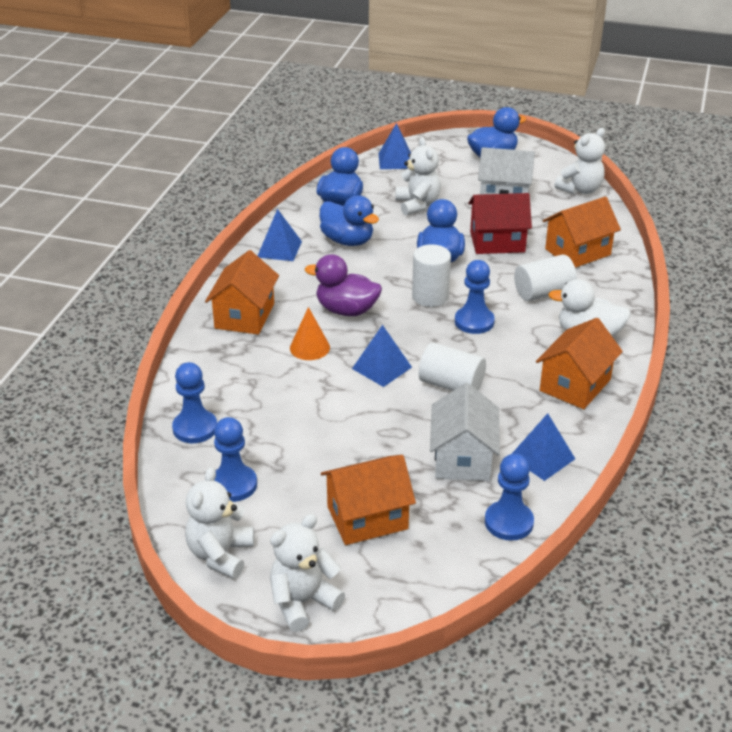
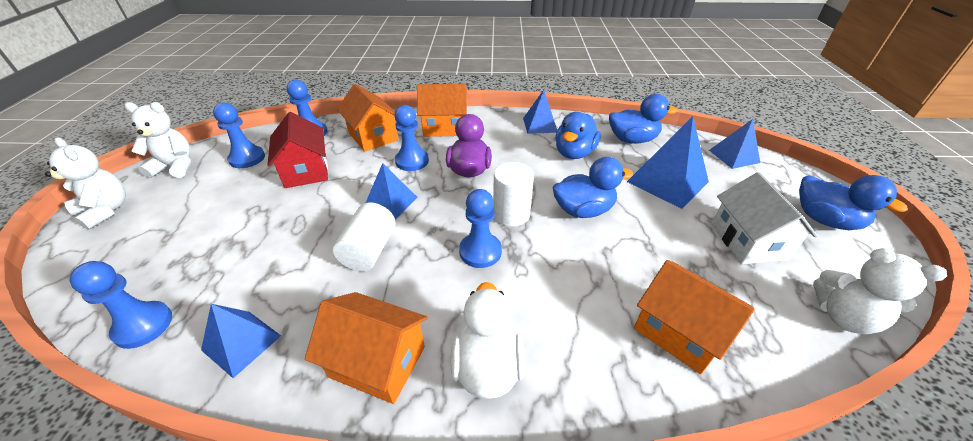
camera: 75 degrees right, 5 degrees up
(309, 347) = (412, 161): orange cone -> blue pawn
(367, 518) = (188, 227): orange house -> orange house (373, 136)
(417, 205) = (667, 181): white teddy bear -> blue pyramid
(463, 458) = (253, 275): white house -> none
(497, 242) = (644, 249): red house -> red house (306, 170)
(543, 292) = (563, 305): white cylinder -> none

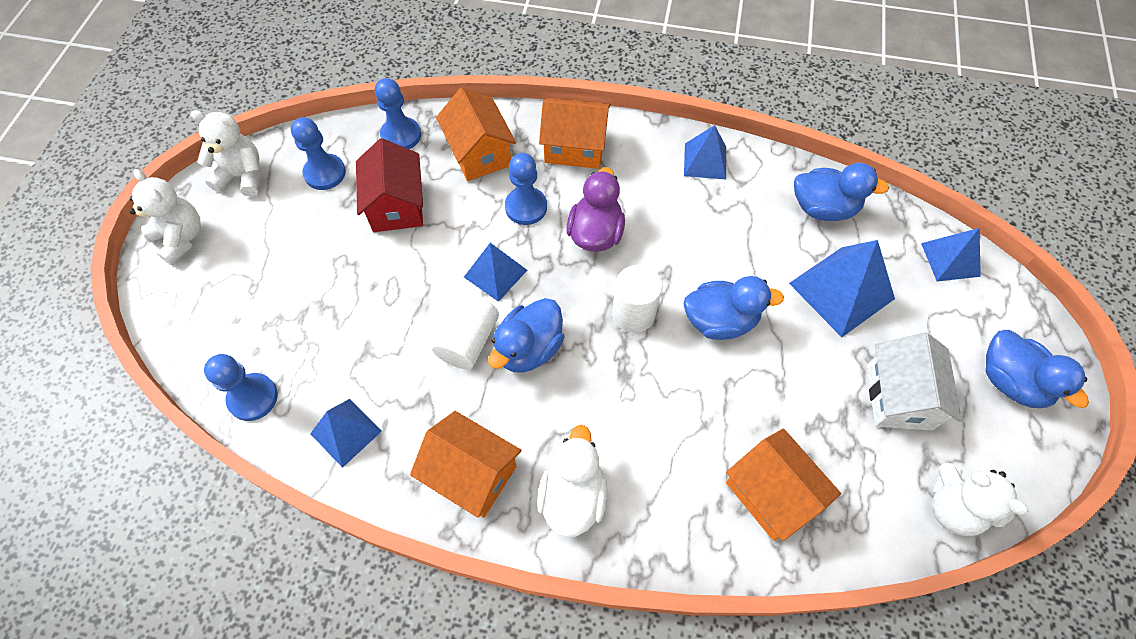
camera: 10 degrees right, 20 degrees up
(480, 251) = (588, 362): blue pawn -> none
(574, 153) = (737, 222): blue duck -> blue duck (529, 349)

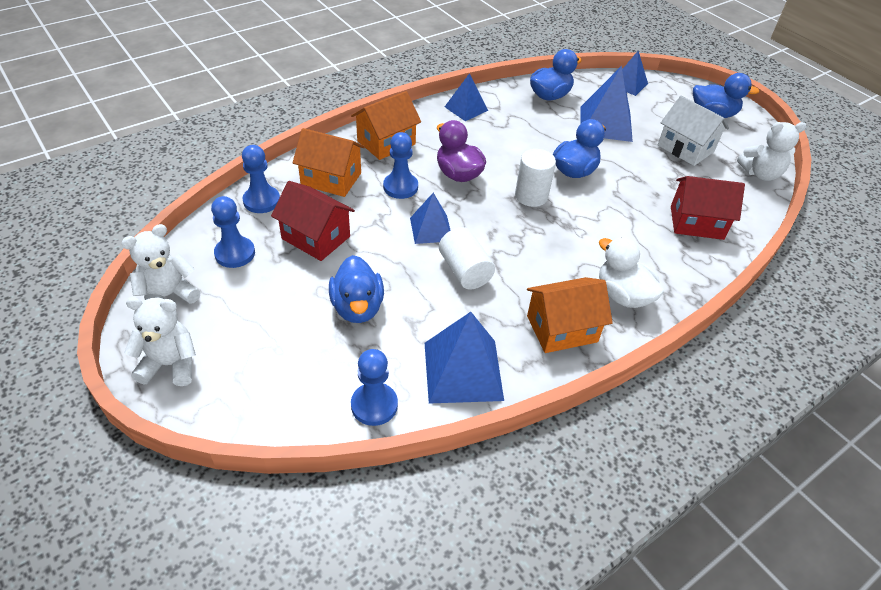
camera: 50 degrees left, 15 degrees down
(346, 432) = (462, 370): blue pyramid -> blue pyramid, size x1.61
(529, 349) = (503, 250): blue duck -> blue duck (357, 307)
(771, 493) = (696, 222): orange house -> red house

